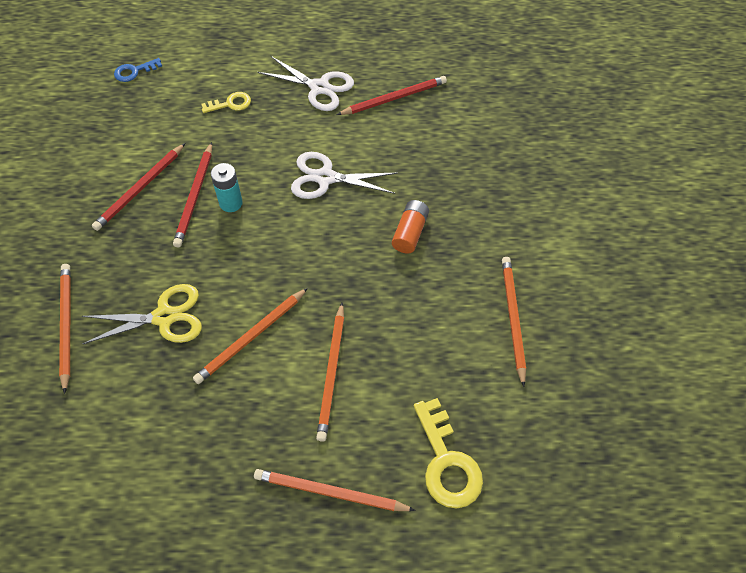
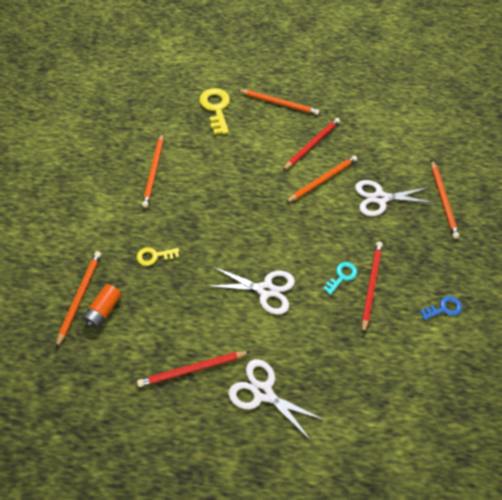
camera: 175 degrees left, 0 degrees up
(134, 71) = (452, 439): blue key -> blue key (444, 308)
(140, 189) = (416, 297): red pencil -> red pencil (312, 144)
(164, 317) = (380, 198): yellow scissors -> white scissors
(230, 104) = (349, 381): yellow key -> yellow key (154, 256)
(231, 203) = (342, 276): turquoise battery -> turquoise key
(332, 373) = (273, 155): orange pencil -> orange pencil (80, 297)
(410, 233) = (207, 236): orange battery -> orange battery (104, 310)

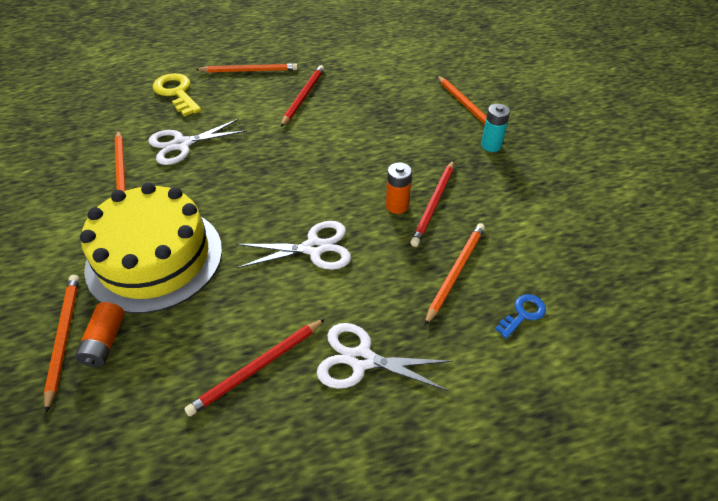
camera: 20 degrees left, 10 degrees down
(154, 256) = (154, 258): yellow key -> yellow cake
(322, 180) = (330, 124): orange pencil -> orange pencil (455, 272)
(342, 276) = (397, 206): turquoise key -> orange battery
(371, 285) = (434, 204): red pencil -> red pencil turned 150 degrees counterclockwise
(380, 198) = (401, 123): white scissors -> white scissors (182, 144)
(444, 246) = (491, 145): none -> turquoise battery
(444, 308) = (523, 201): blue key -> blue key (523, 314)

